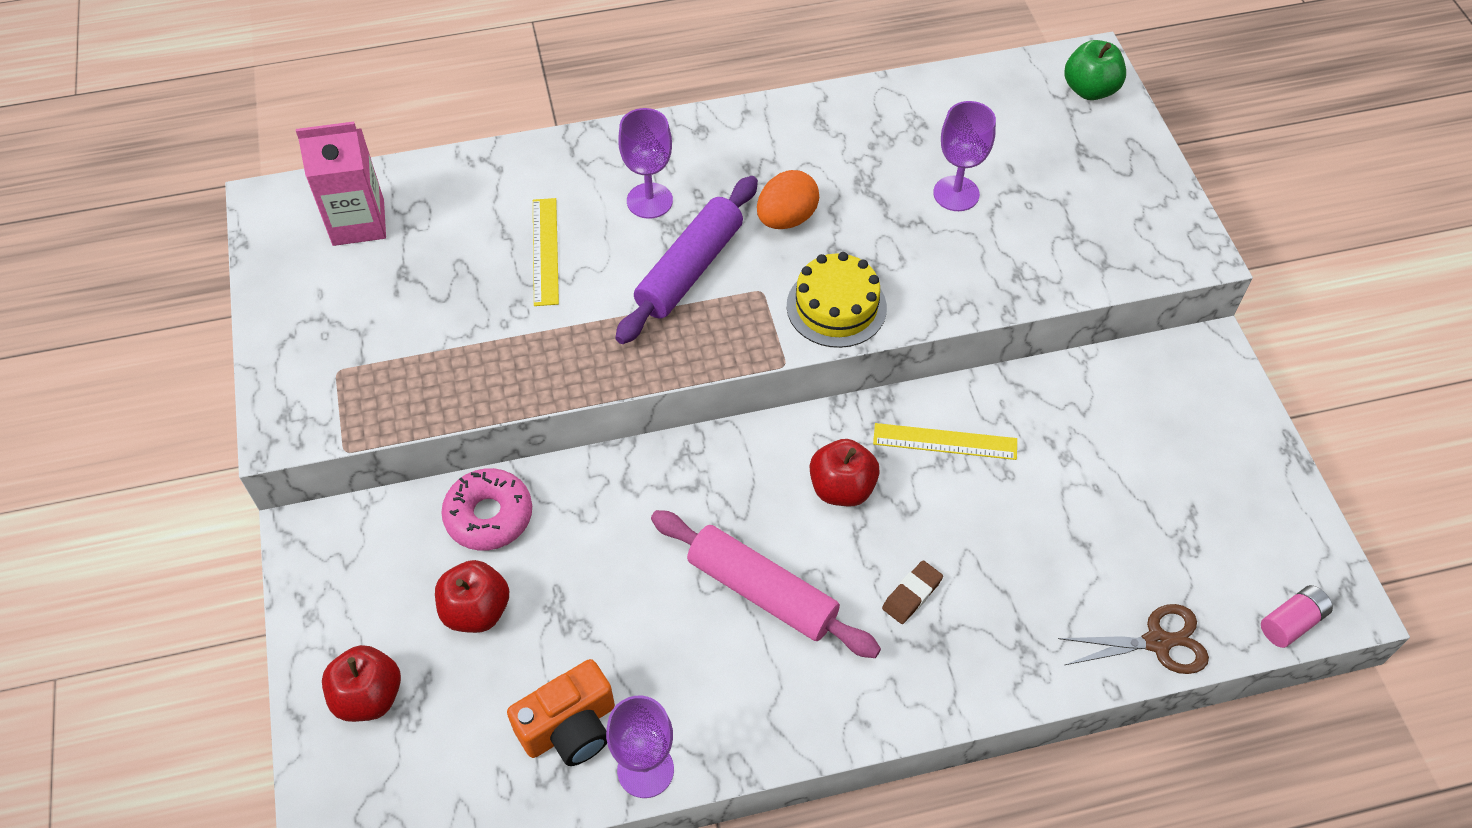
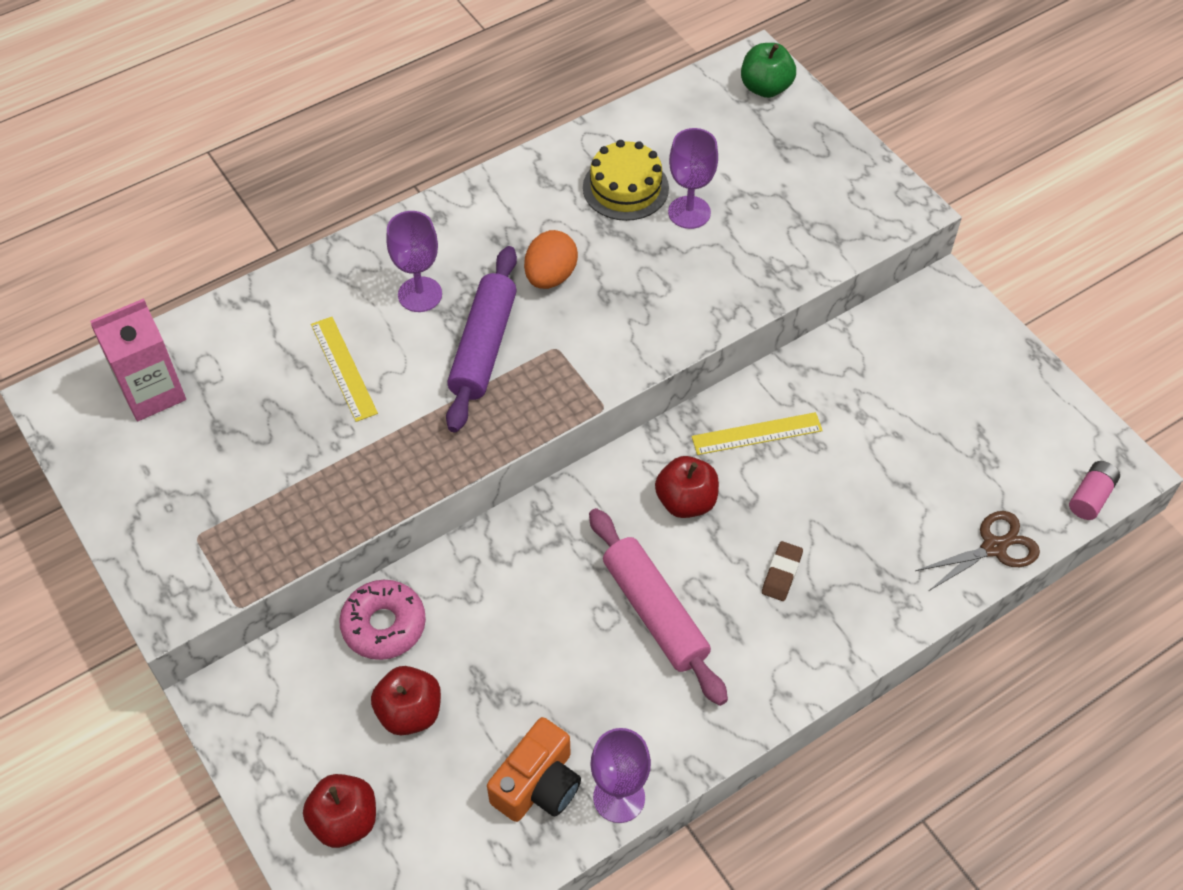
camera: 20 degrees left, 0 degrees up
(762, 592) = (655, 612): pink rolling pin -> pink rolling pin turned 45 degrees clockwise
(836, 307) = (627, 343): yellow cake -> yellow cake (625, 188)

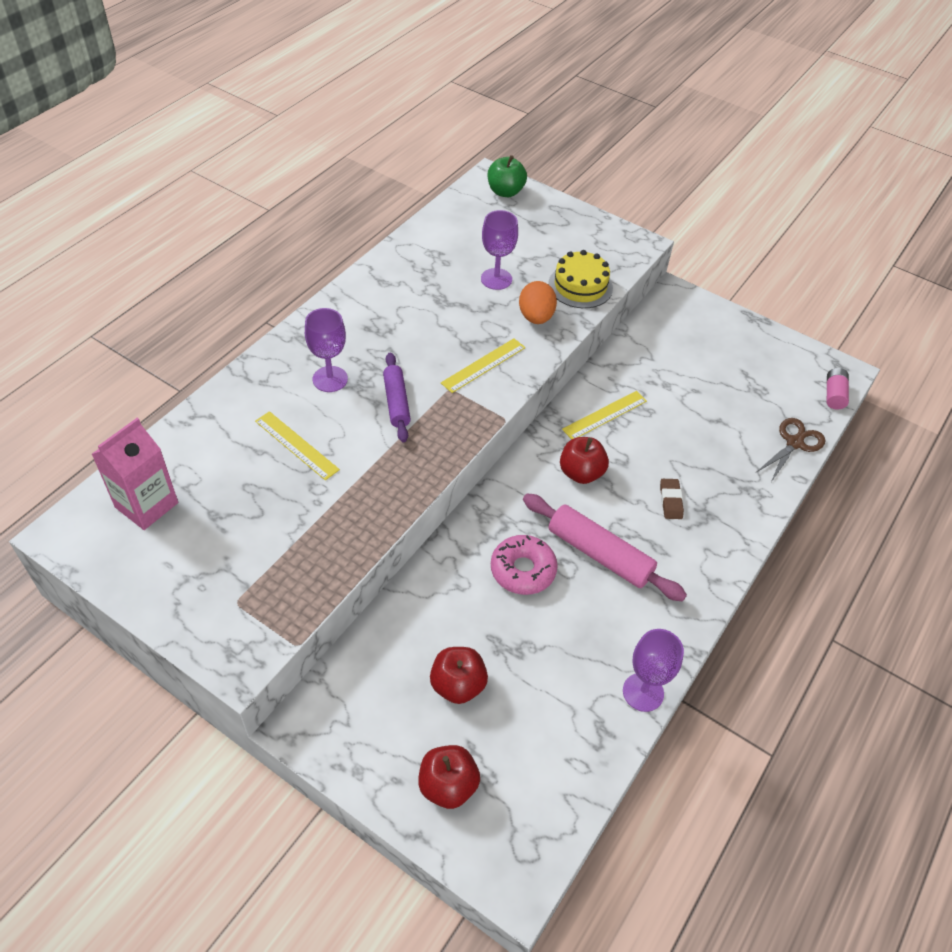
camera: 25 degrees left, 5 degrees down
(384, 625) = (406, 627): pink donut -> pink donut (523, 570)
(483, 347) = (396, 402): purple rolling pin -> purple rolling pin, size x0.66
(538, 784) = (580, 704): orange camera -> none
(550, 276) = (421, 343): orange egg -> orange egg (536, 317)
(613, 327) = (483, 365): none -> yellow ruler
(625, 188) = (444, 273): yellow cake -> yellow cake (580, 286)

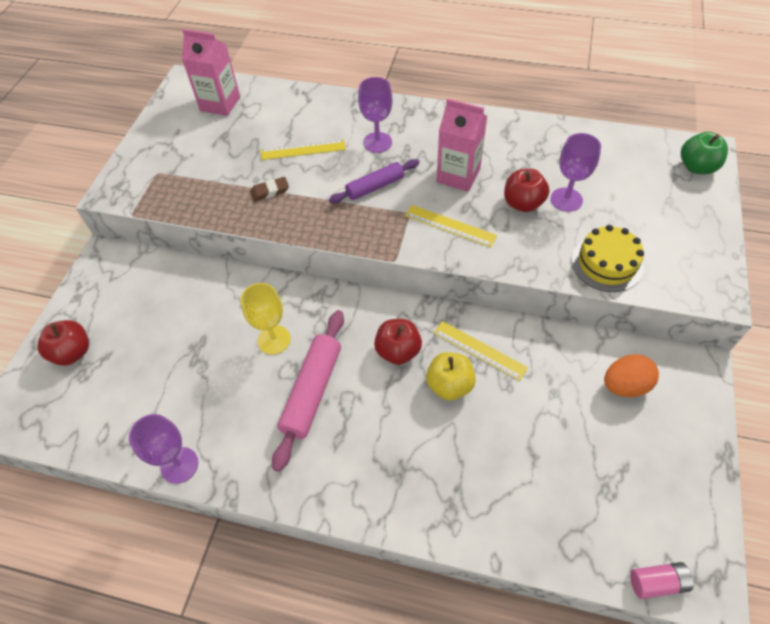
camera: 75 degrees right, 5 degrees up
(296, 445) = (303, 149): yellow ruler -> yellow ruler turned 60 degrees clockwise
(421, 336) = (458, 175): none -> pink carton
(458, 685) = (155, 331): red apple -> red apple (523, 203)
(523, 570) = (274, 340): pink donut -> yellow goblet
(536, 317) = (536, 243): orange egg -> orange egg (624, 385)
(633, 449) = (449, 385): none -> yellow apple
(670, 501) = (400, 435): brown eraser -> brown eraser (270, 191)
(794, 443) = (546, 546): brown scissors -> none

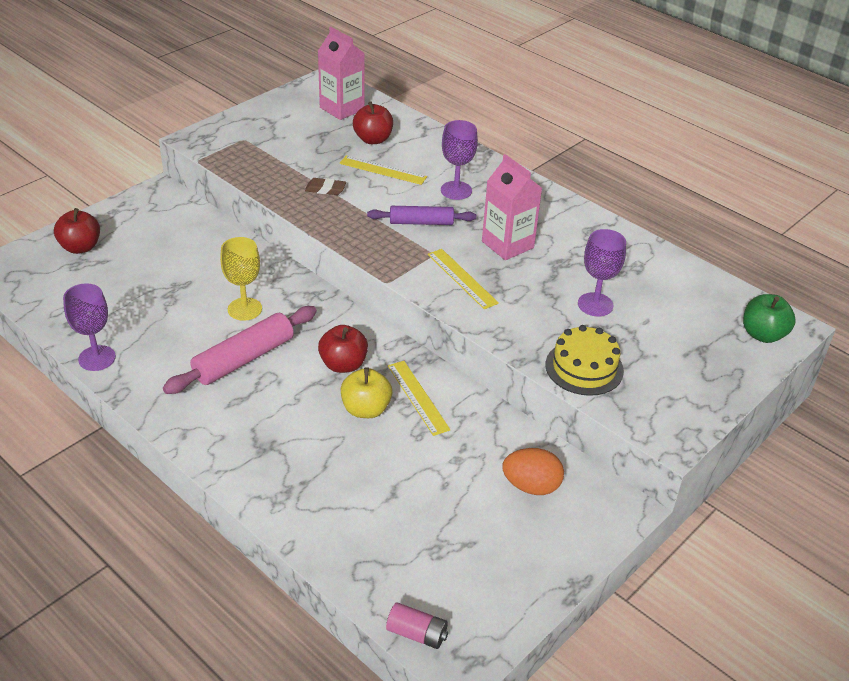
camera: 25 degrees right, 15 degrees down
(523, 203) = (548, 290): red apple -> red apple (373, 139)

